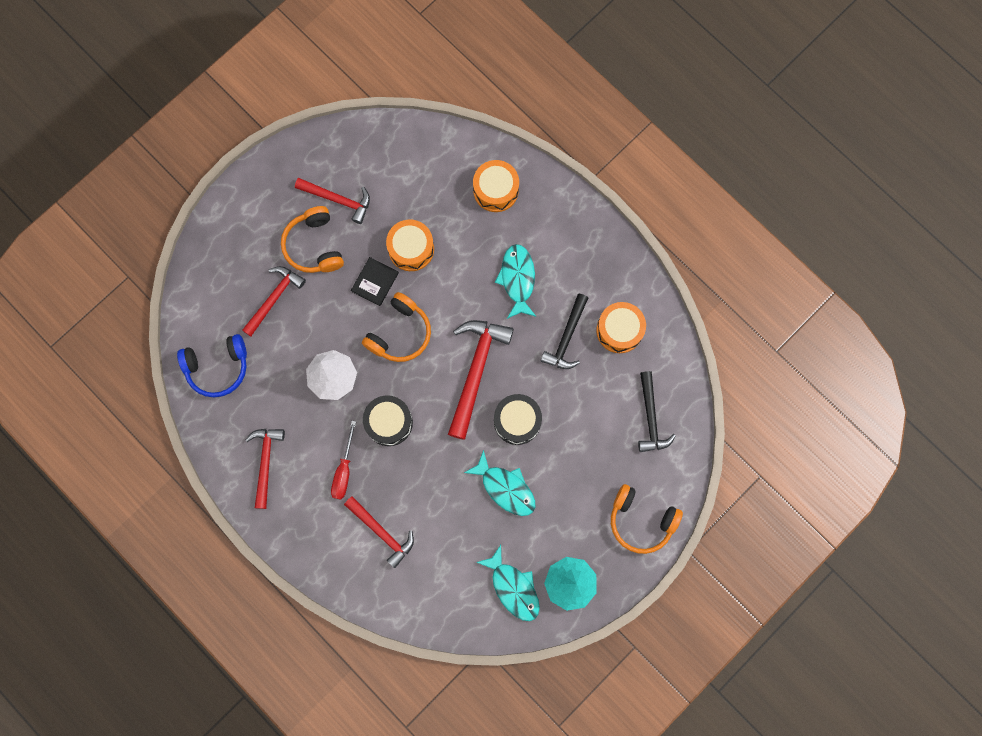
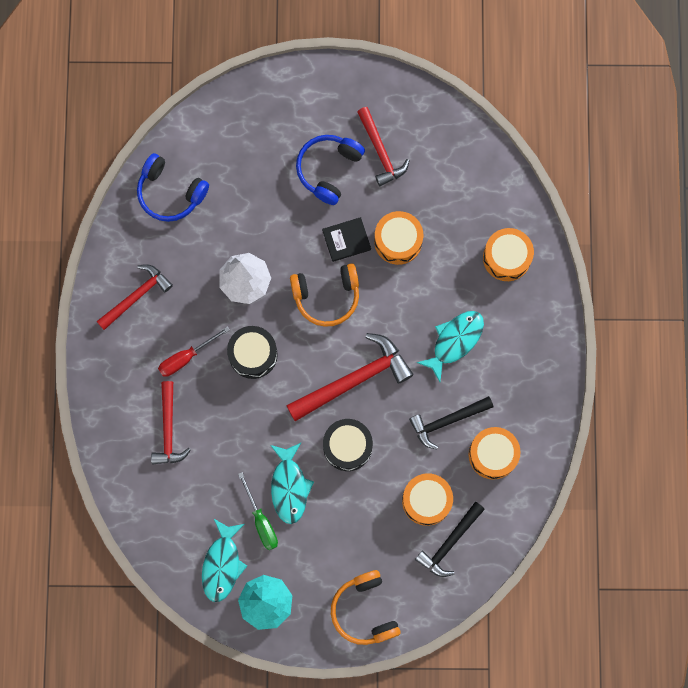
camera: 45 degrees right, 0 degrees up
(274, 298) = (261, 181): red hammer -> none
(314, 246) = (328, 169): orange headphones -> blue headphones
(509, 531) = (261, 521): none -> green screwdriver
(607, 405) = (426, 500): none -> orange drum

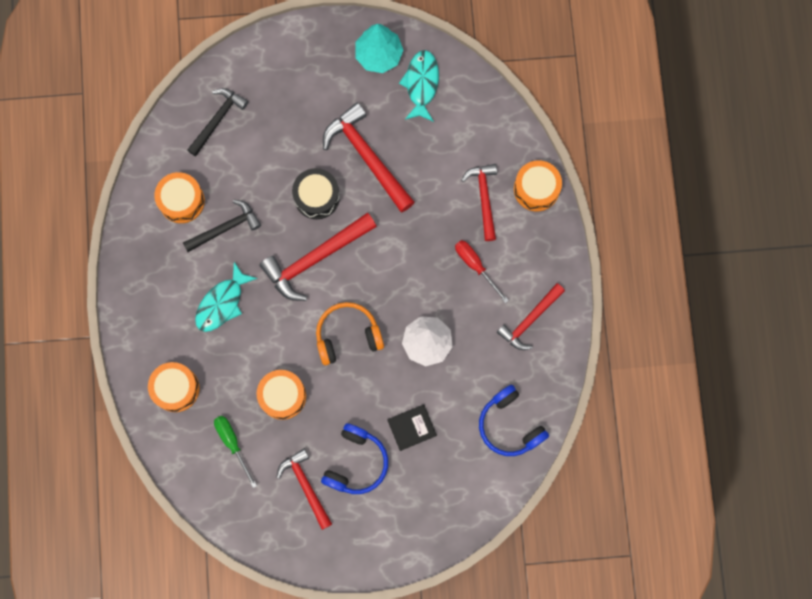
camera: 175 degrees right, 0 degrees up
(170, 193) = (510, 425): blue headphones -> blue headphones turned 150 degrees counterclockwise
(186, 357) = (475, 266): red screwdriver -> red screwdriver turned 90 degrees counterclockwise
(253, 354) = (412, 274): black drum -> none
(261, 521) = (390, 124): green screwdriver -> green screwdriver (232, 443)
(289, 487) = (367, 156): turquoise fish -> red hammer
(346, 240) = (333, 392): black book -> black book (411, 427)
(364, 610) = (290, 56): orange headphones -> none
(426, 500) = (240, 155): orange drum -> orange drum (536, 189)

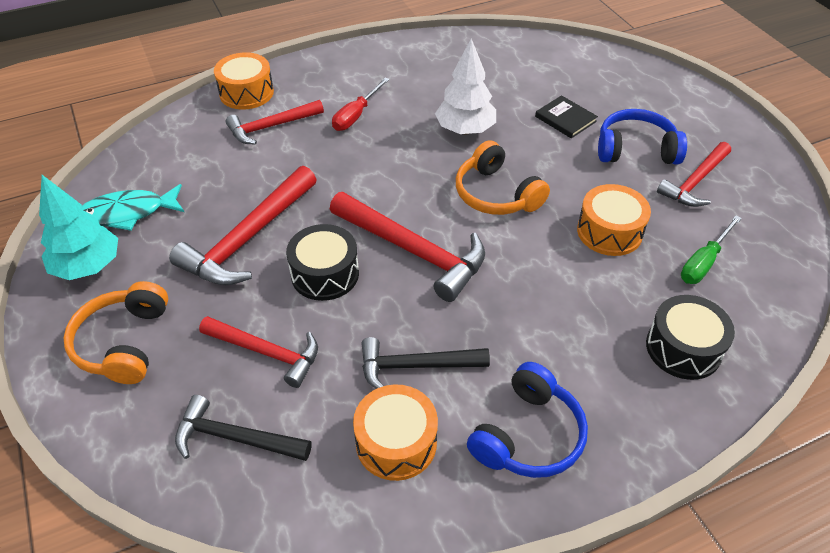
camera: 110 degrees left, 30 degrees down
(176, 388) = (683, 348): orange drum -> black drum
(222, 303) = (529, 333): turquoise fish -> none
(225, 228) = (415, 366): black hammer -> black hammer turned 45 degrees counterclockwise
(306, 70) = (123, 343): none -> orange headphones
(510, 425) = (514, 57): blue headphones -> blue headphones (528, 435)
(529, 320) = (397, 68): red hammer -> red hammer (266, 353)

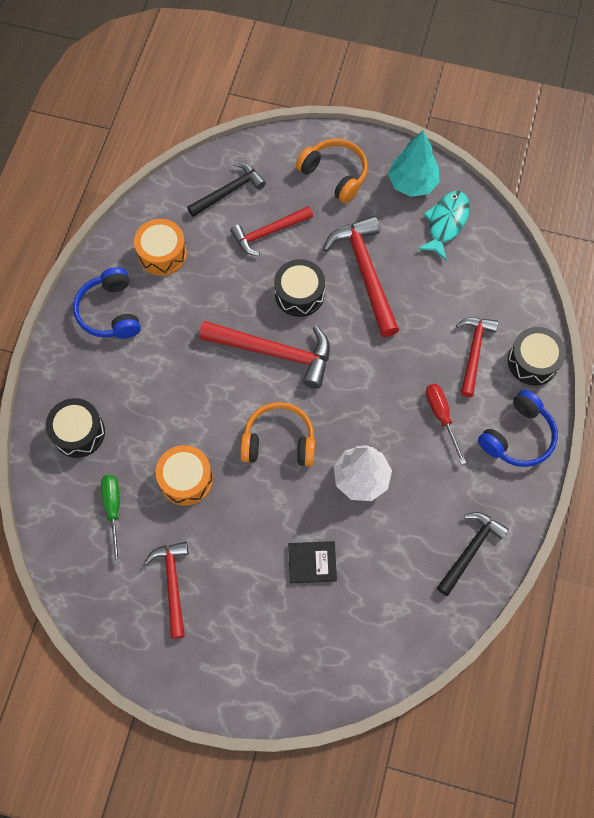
camera: 130 degrees right, 20 degrees up
(246, 93) = (533, 361): orange drum -> black drum
(413, 251) = (274, 353): red hammer -> red hammer turned 150 degrees counterclockwise
(415, 366) = (195, 293): black hammer -> black hammer (470, 550)
(635, 149) = (237, 578): blue headphones -> blue headphones (518, 436)

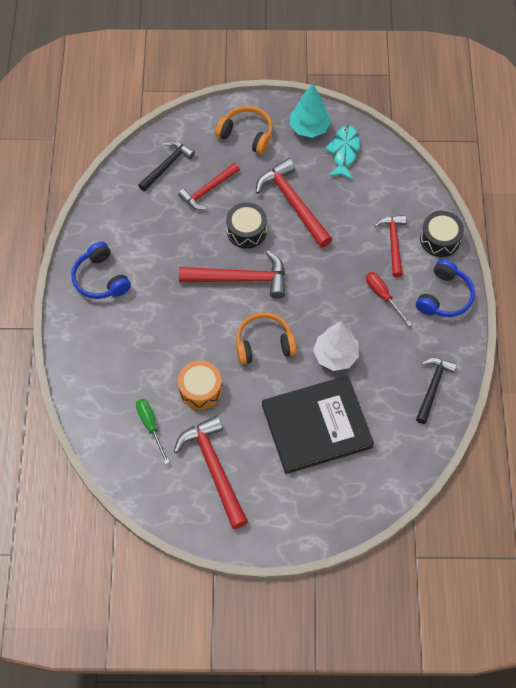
camera: 15 degrees left, 5 degrees down
(78, 432) = (104, 375): black drum -> none
(162, 254) = (128, 225): orange drum -> none
(173, 584) = (214, 468): red hammer -> red hammer, size x1.53
(312, 562) = (316, 426): black book -> black book, size x2.48

